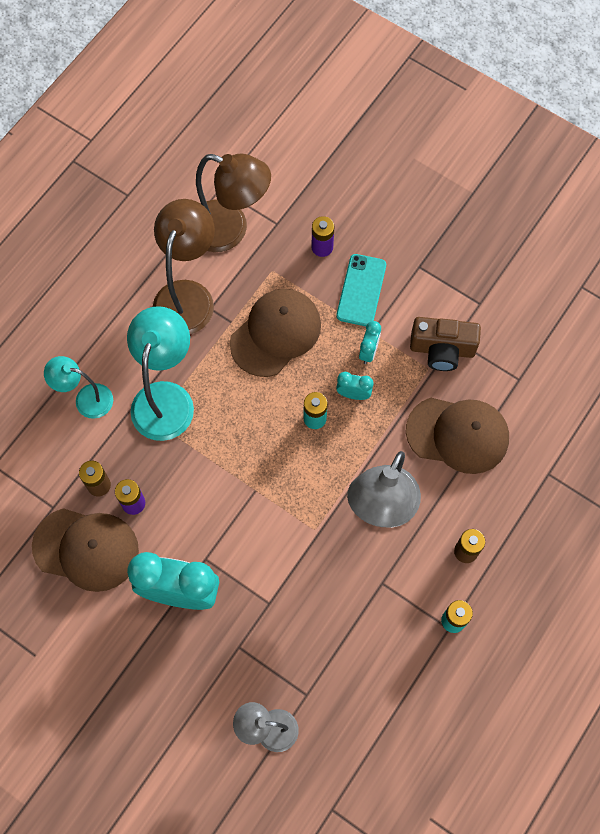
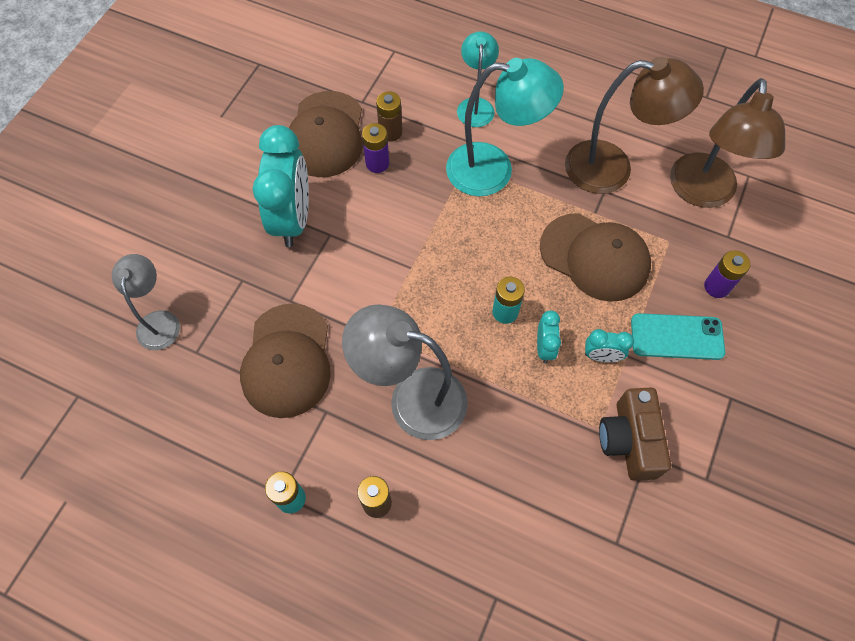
camera: 80 degrees right, 5 degrees down
(458, 434) = (523, 474): brown cap -> brown cap (287, 361)

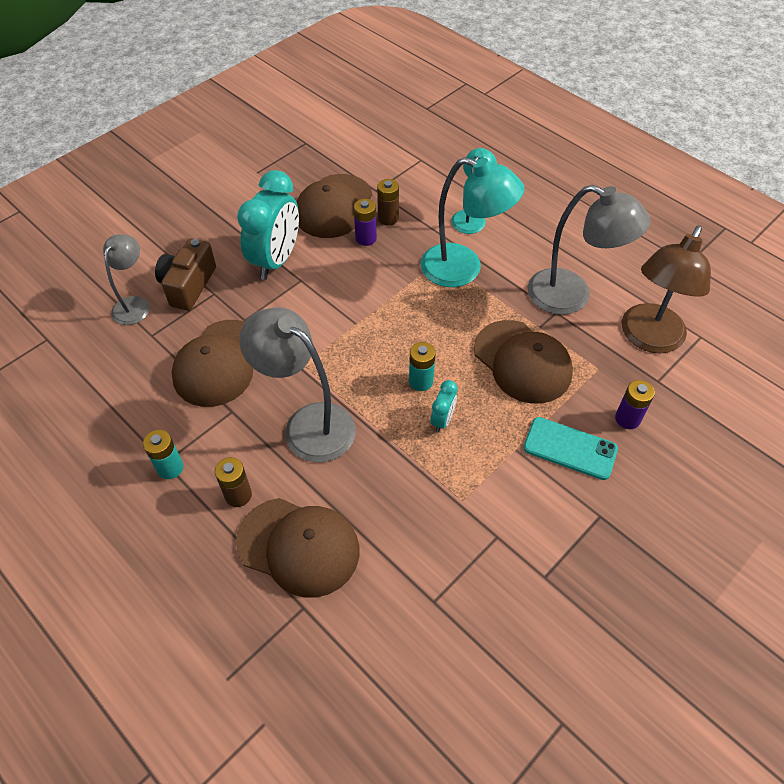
camera: 20 degrees right, 10 degrees down
(463, 536) = (299, 546): none -> brown cap
(601, 356) = (491, 442): turquoise clock -> none
(612, 168) = (571, 296): brown lamp -> grey lamp
(629, 440) = (485, 519): brown camera -> brown camera (188, 285)

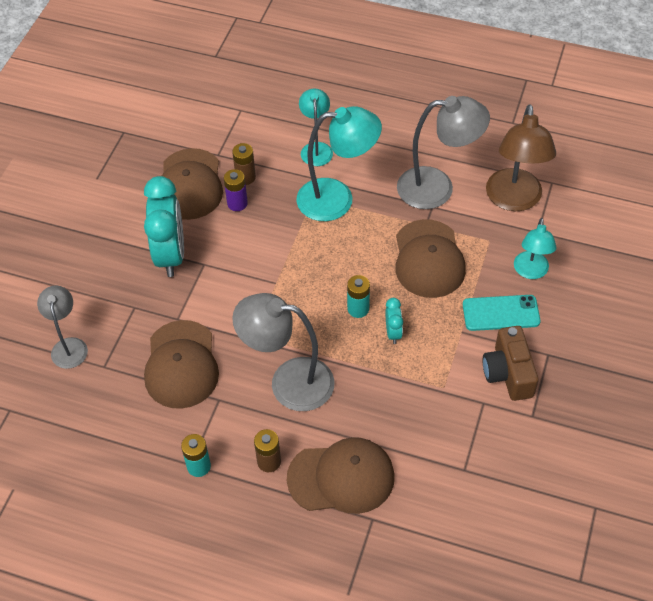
camera: 25 degrees left, 0 degrees up
(188, 285) = (106, 309): brown camera -> brown camera (508, 373)
(522, 362) = (428, 259): brown cap -> brown cap turned 60 degrees clockwise
(627, 419) = (530, 272): purple battery -> turquoise lamp

